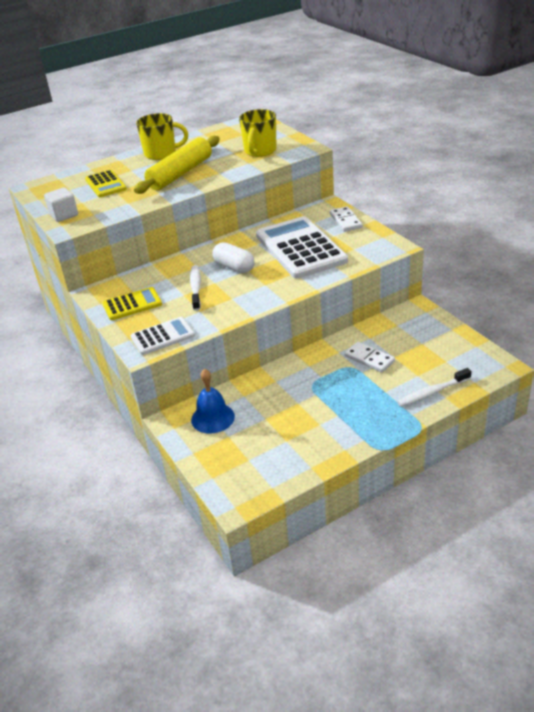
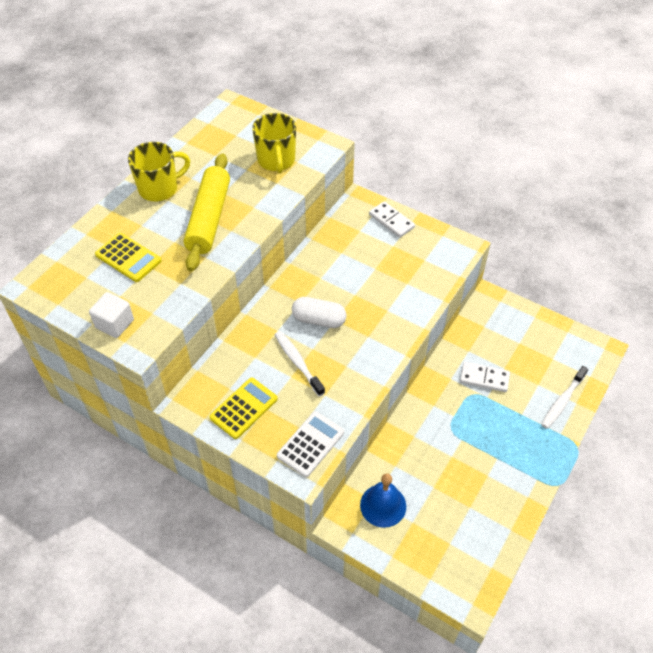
camera: 30 degrees left, 15 degrees up
(300, 248) = (371, 273): white calculator -> none

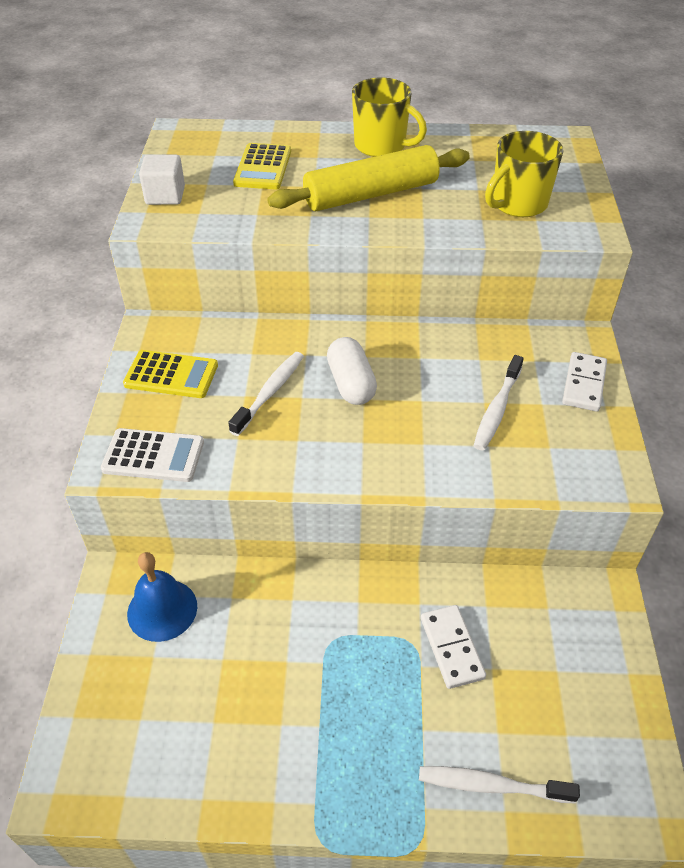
camera: 60 degrees right, 5 degrees down
(384, 266) = (497, 409): none -> white toothbrush

